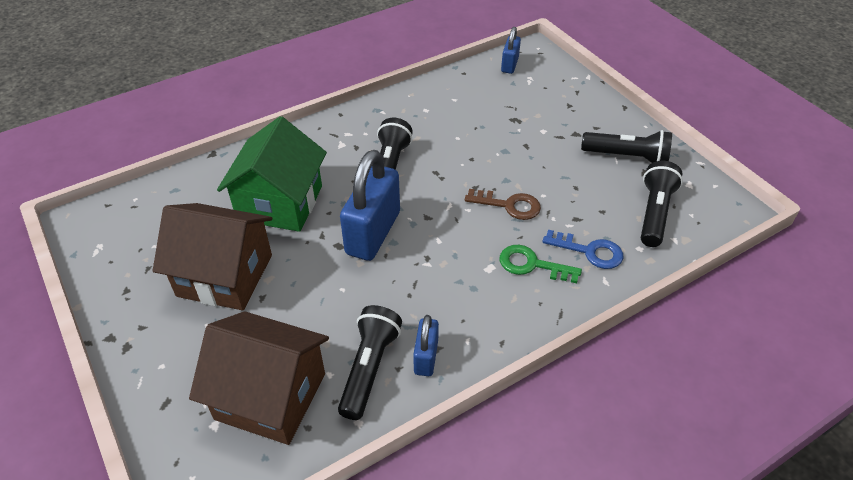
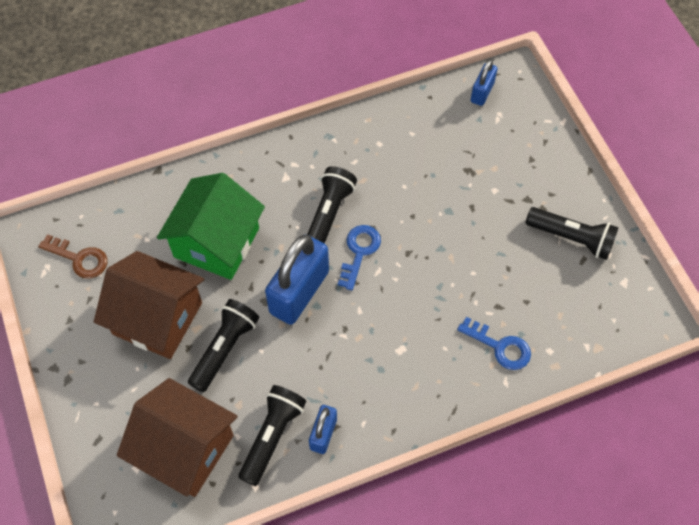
camera: 10 degrees right, 15 degrees up
(426, 193) = (359, 252): none -> blue key
(508, 205) = (436, 280): brown key -> brown key (79, 258)
(532, 265) = (441, 353): green key -> none
(654, 213) = (577, 312): black flashlight -> black flashlight (225, 349)

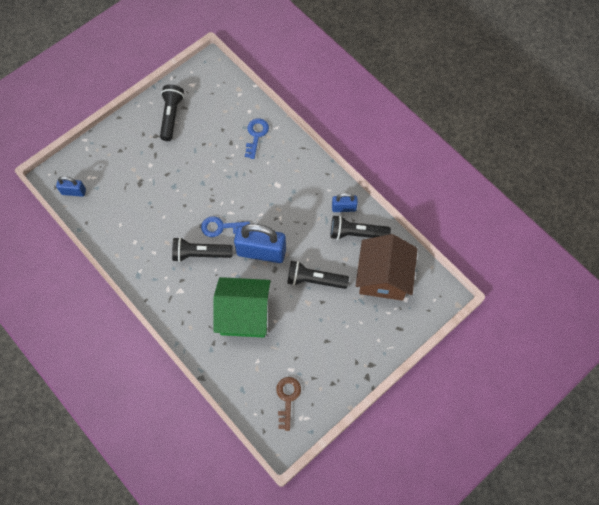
camera: 110 degrees left, 5 degrees up
(157, 318) = (310, 328): brown house -> none

